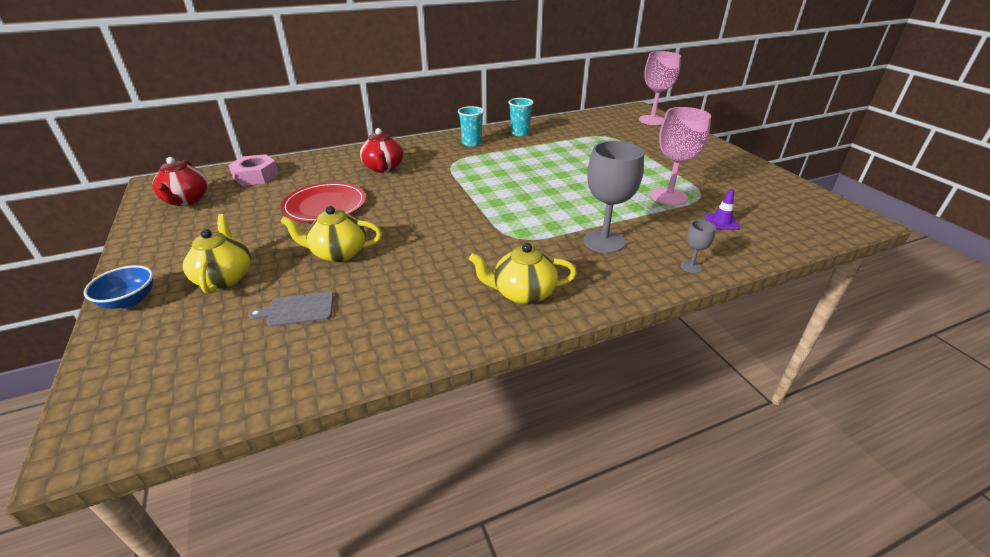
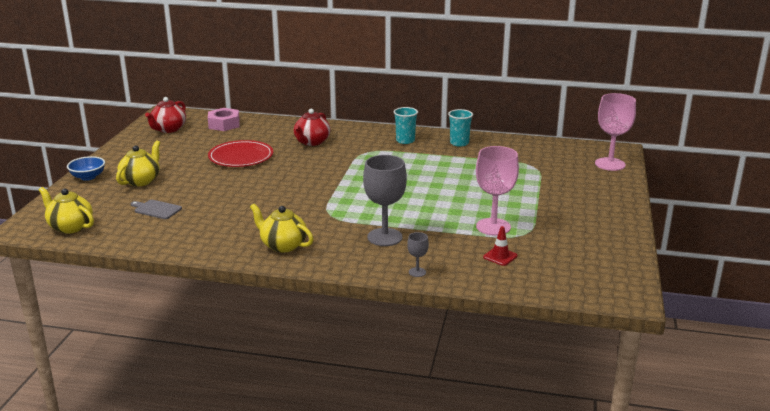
camera: 35 degrees right, 10 degrees down
(338, 253) = (212, 188): yellow teapot -> yellow teapot (70, 227)
(721, 222) = (500, 256): purple traffic cone -> red traffic cone

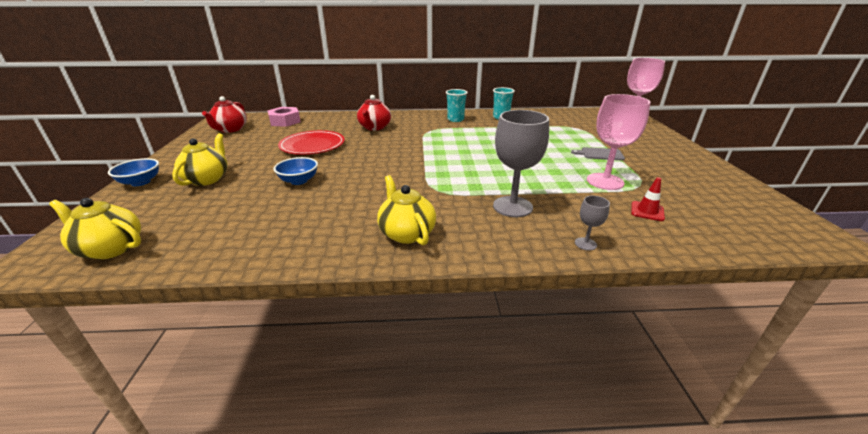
camera: 15 degrees left, 5 degrees up
(156, 209) = (231, 209): grey cutting board -> grey cutting board (600, 154)
(216, 192) = (299, 181): none -> blue bowl
(282, 245) = (406, 233): yellow teapot -> yellow teapot turned 45 degrees clockwise

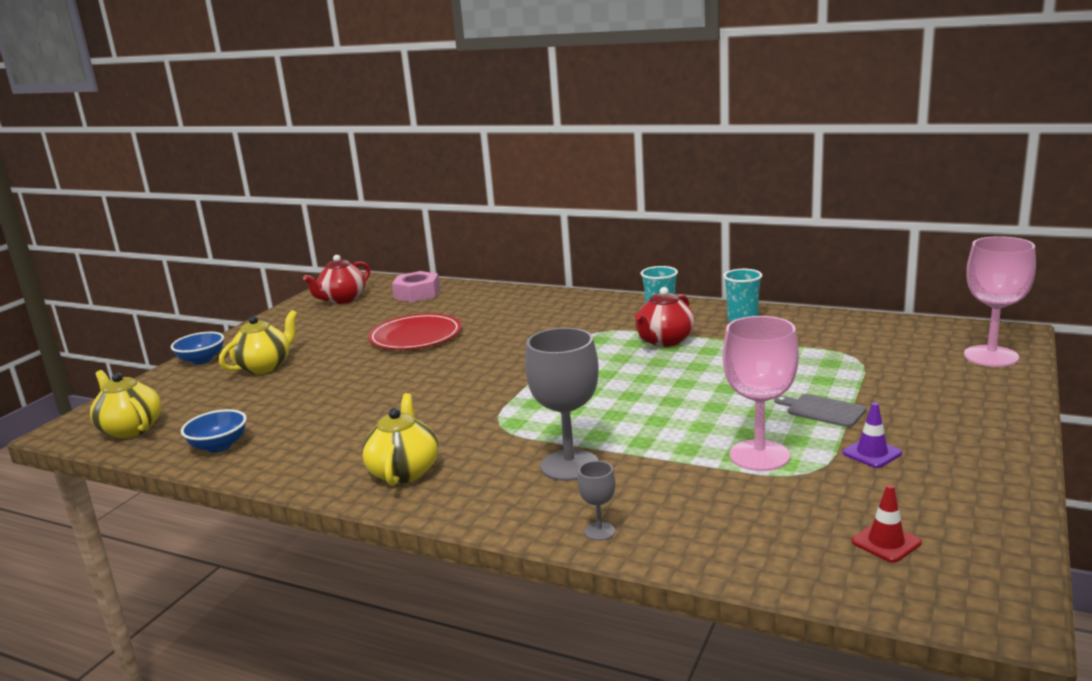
camera: 30 degrees right, 10 degrees down
(299, 181) = (354, 384): blue bowl -> blue bowl (219, 446)
(374, 127) = (523, 317): red teapot -> red teapot (664, 341)
(647, 211) = (756, 511): red traffic cone -> red traffic cone (886, 542)
(652, 171) = (872, 453): none -> purple traffic cone

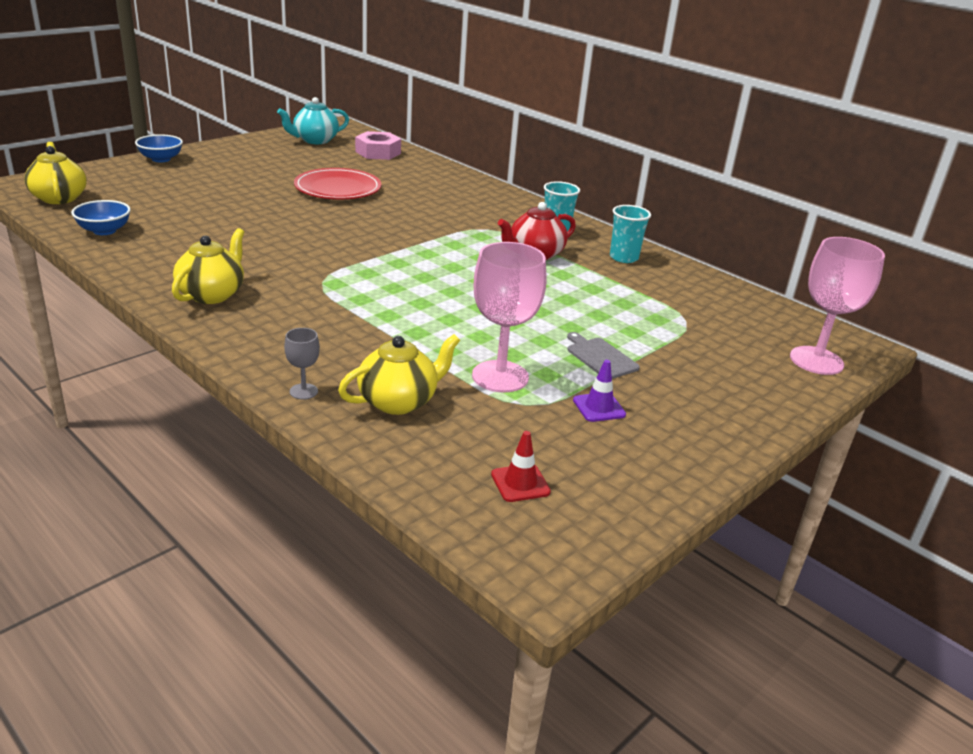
camera: 15 degrees right, 10 degrees up
(265, 366) = (200, 178): yellow teapot -> yellow teapot (399, 401)
(342, 299) = (315, 140): red teapot -> turquoise teapot
(569, 465) = (339, 332): grey goblet -> none

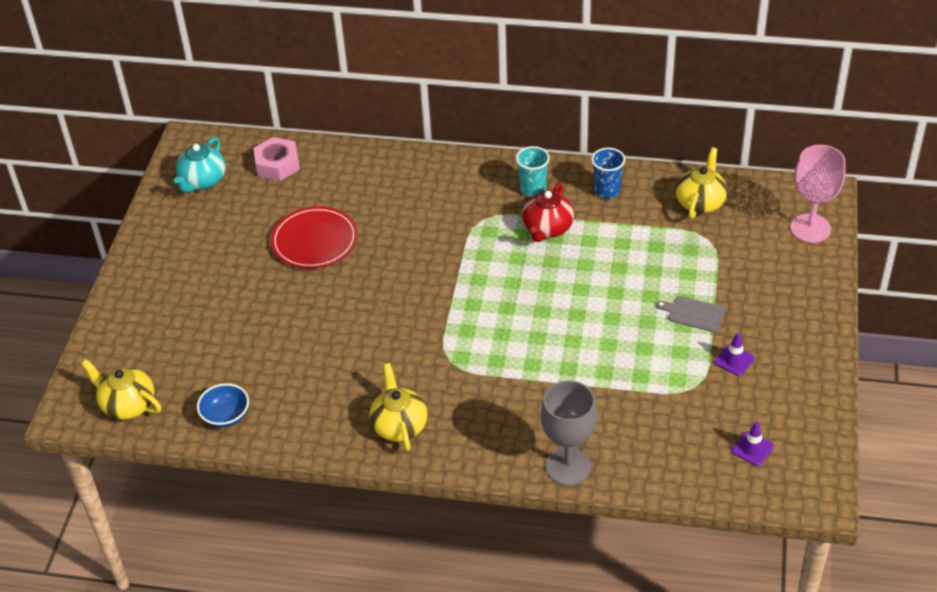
camera: 30 degrees left, 15 degrees up
(161, 159) = (121, 299): blue bowl -> none
(303, 391) = (568, 466): grey goblet -> grey goblet, size x2.16
(399, 401) = (627, 435): yellow teapot -> yellow teapot (700, 202)
(500, 376) = (657, 373): pink goblet -> none
(520, 483) = (752, 448): red traffic cone -> purple traffic cone
(623, 257) = (607, 191): turquoise cup -> blue cup

